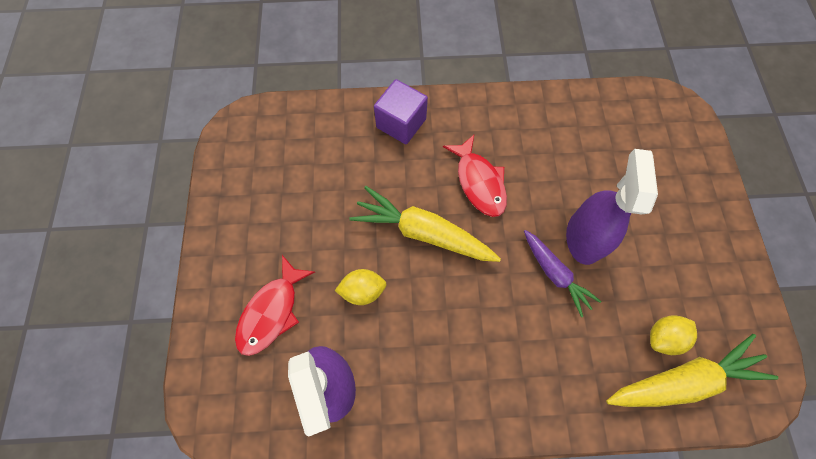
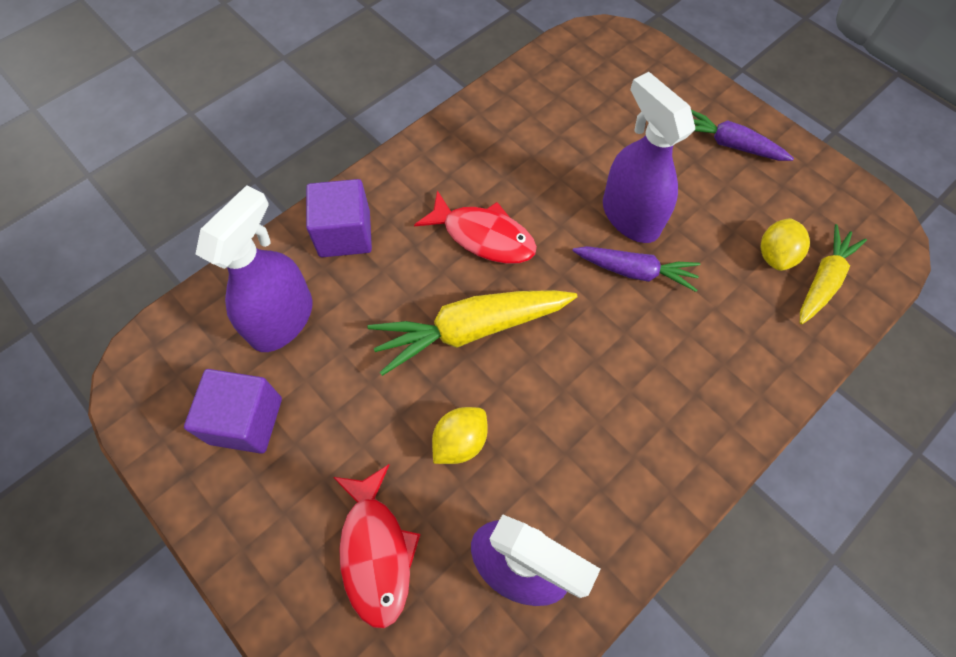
camera: 40 degrees left, 5 degrees down
(267, 190) = (246, 420): none -> purple cube
(328, 149) = (282, 319): none -> purple spray bottle
(682, 379) = (823, 280): yellow carrot -> yellow carrot, size x0.63
(701, 240) = (730, 144): none -> purple carrot

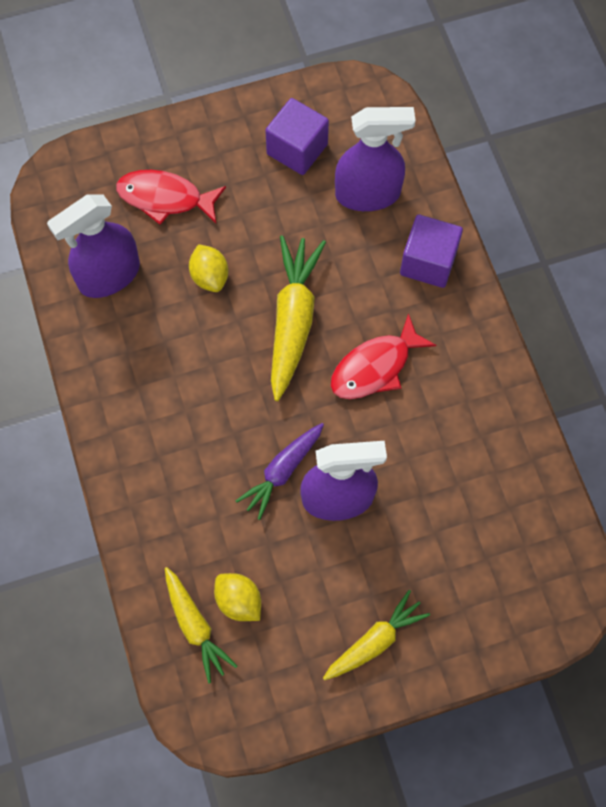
camera: 115 degrees right, 5 degrees up
(282, 319) = (368, 194): purple spray bottle -> purple spray bottle turned 60 degrees counterclockwise
(730, 144) = (375, 641): purple carrot -> yellow carrot

